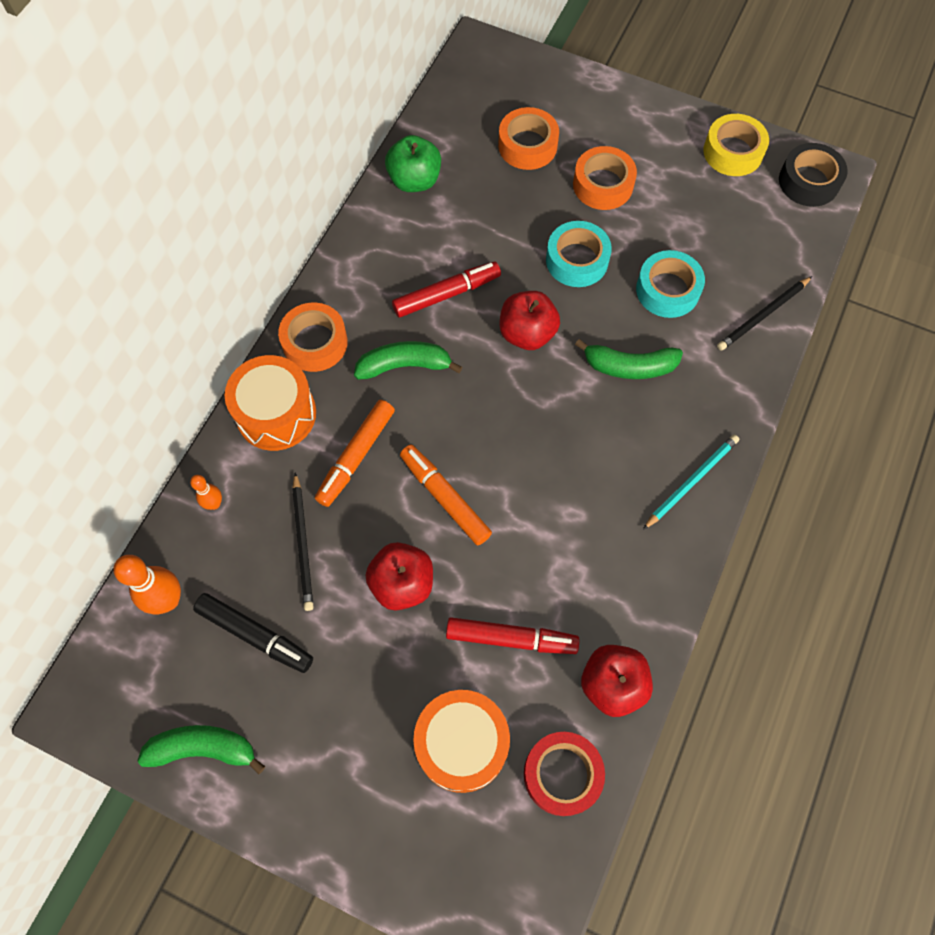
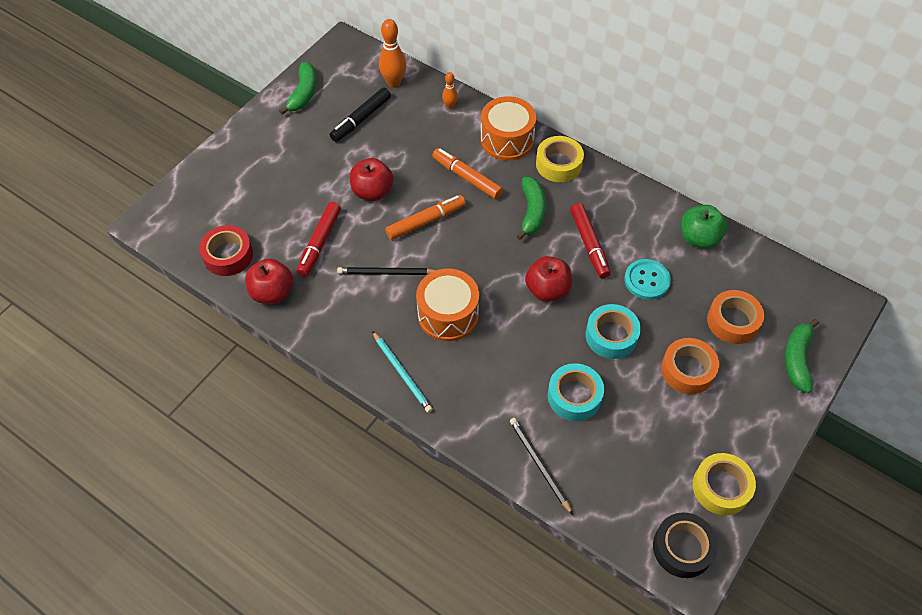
camera: 100 degrees right, 10 degrees down
(303, 544) = (412, 145): black pencil -> black pencil (386, 273)
(315, 342) = (558, 164): orange tape -> yellow tape
(462, 744) = (264, 208): orange drum -> orange drum (448, 314)
(489, 230) = (647, 280): none -> turquoise button
(629, 366) = (507, 352): green banana -> green banana (797, 359)

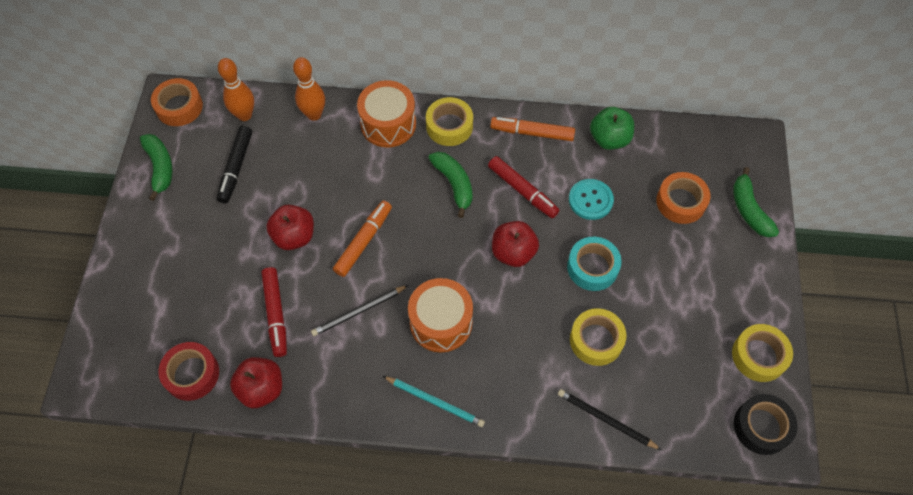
camera: 30 degrees left, 5 degrees up
(450, 106) = (314, 114): orange bowling pin -> orange bowling pin, size x1.80
(467, 178) = (374, 179): orange marker -> orange marker (532, 133)
(574, 396) = (596, 340): turquoise tape -> yellow tape
(687, 370) = (672, 265): orange tape -> orange tape (179, 107)

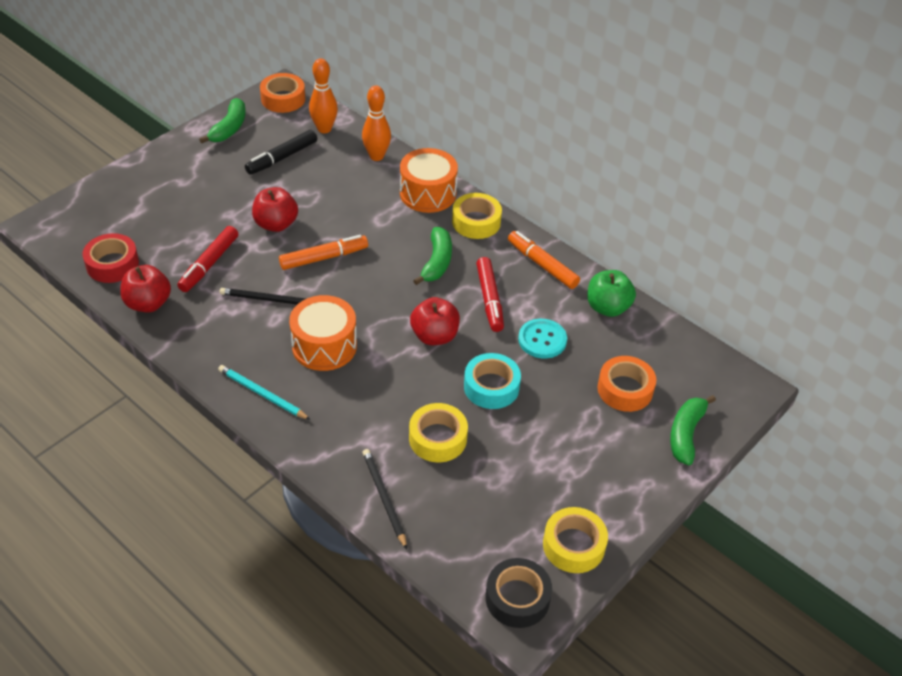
camera: 35 degrees right, 15 degrees down
(435, 402) = (262, 394): turquoise pencil -> turquoise pencil turned 150 degrees clockwise

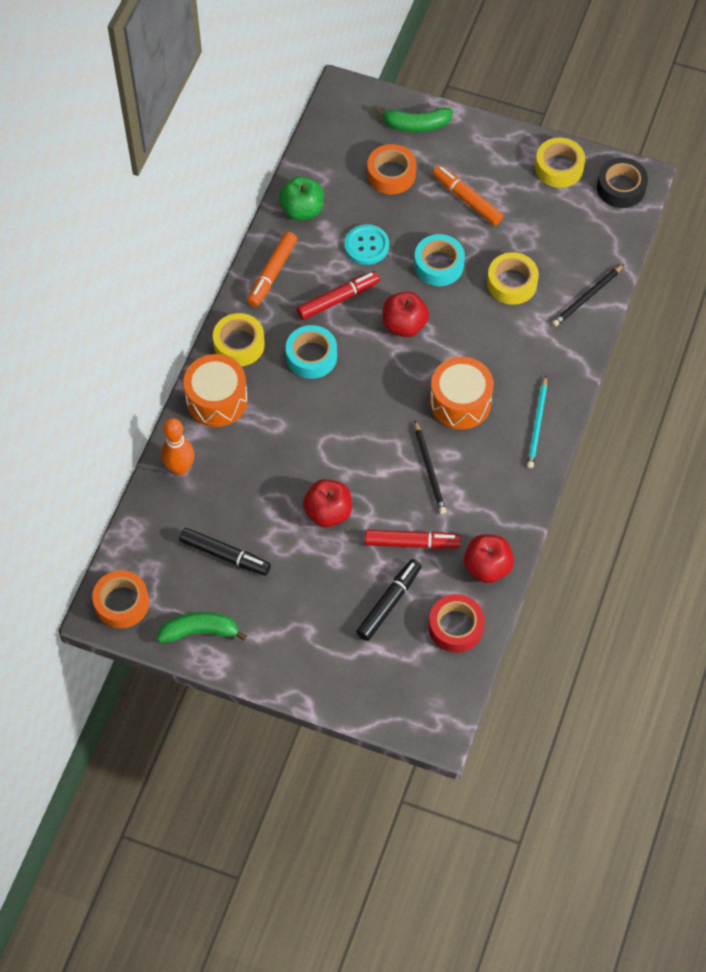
camera: 110 degrees left, 15 degrees up
(167, 232) = (389, 602): none -> black marker
(324, 129) = (157, 537): orange bowling pin -> none
(324, 257) = (353, 450): orange marker -> orange marker (467, 199)
(437, 262) = (311, 356): green banana -> turquoise tape

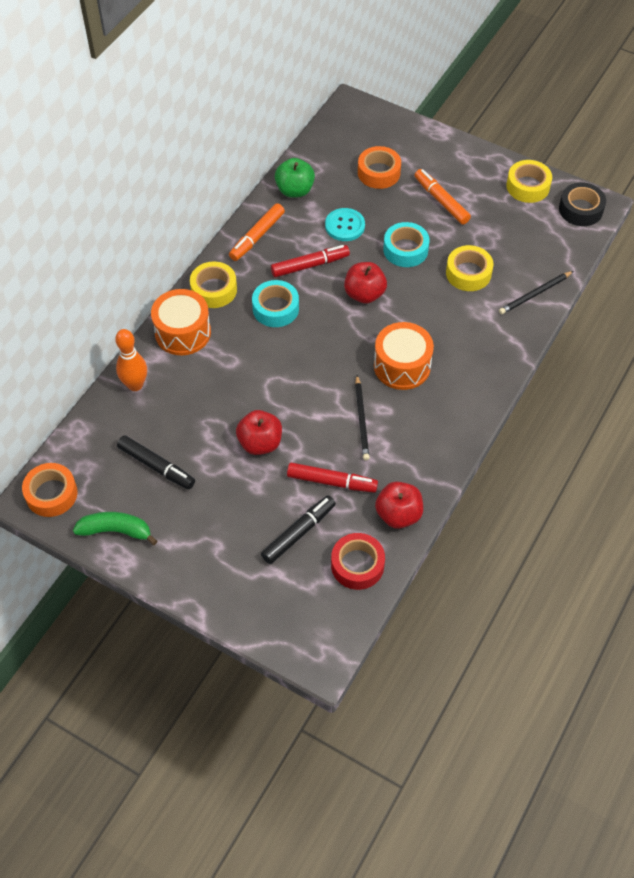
camera: 10 degrees right, 5 degrees down
(416, 124) = (408, 137): green banana -> none
(537, 424) = (469, 395): turquoise pencil -> none

